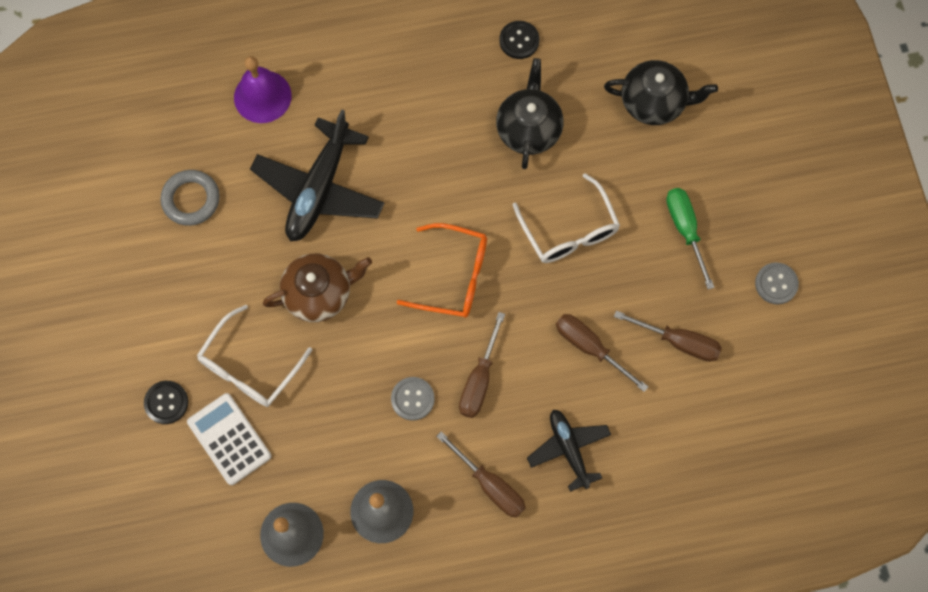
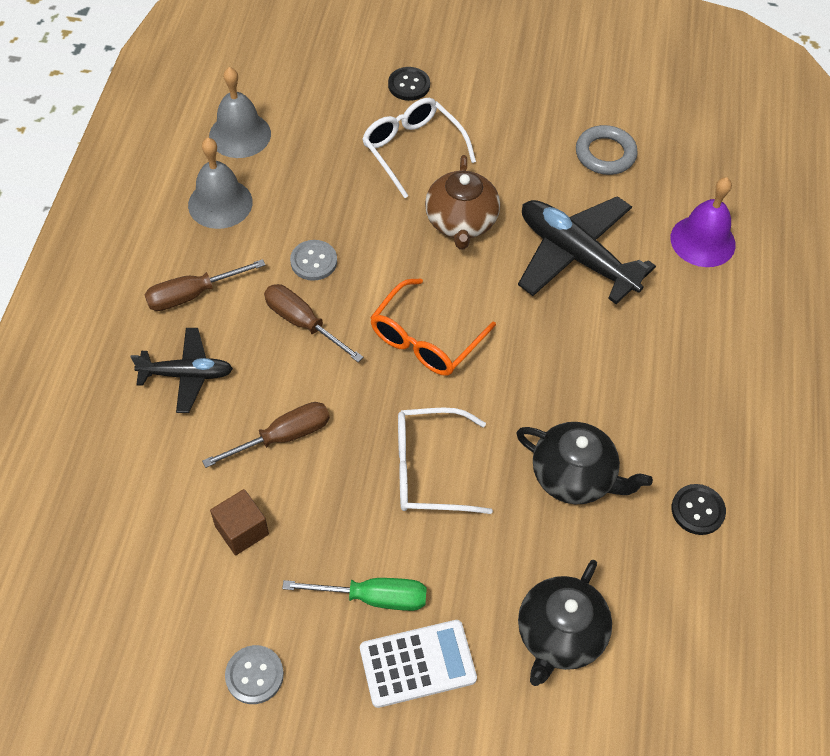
camera: 110 degrees right, 15 degrees down
(229, 439) = (351, 117): white calculator -> white calculator (417, 663)
(679, 342) = (242, 530): brown screwdriver -> brown cube

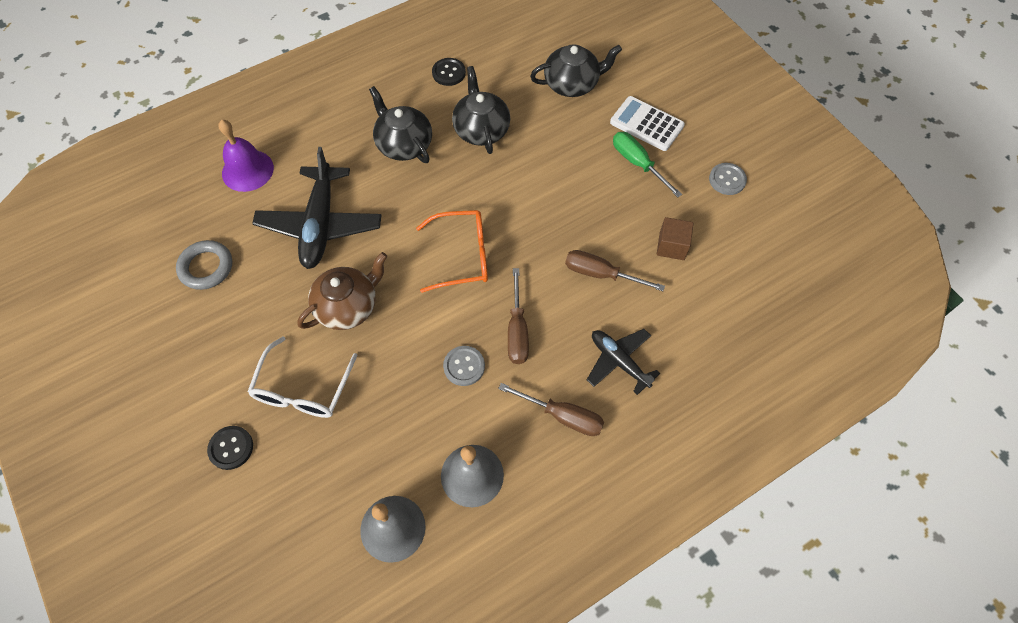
camera: 130 degrees left, 5 degrees up
(430, 469) = (544, 191): white glasses -> none
(619, 388) = (404, 144): none -> black teapot

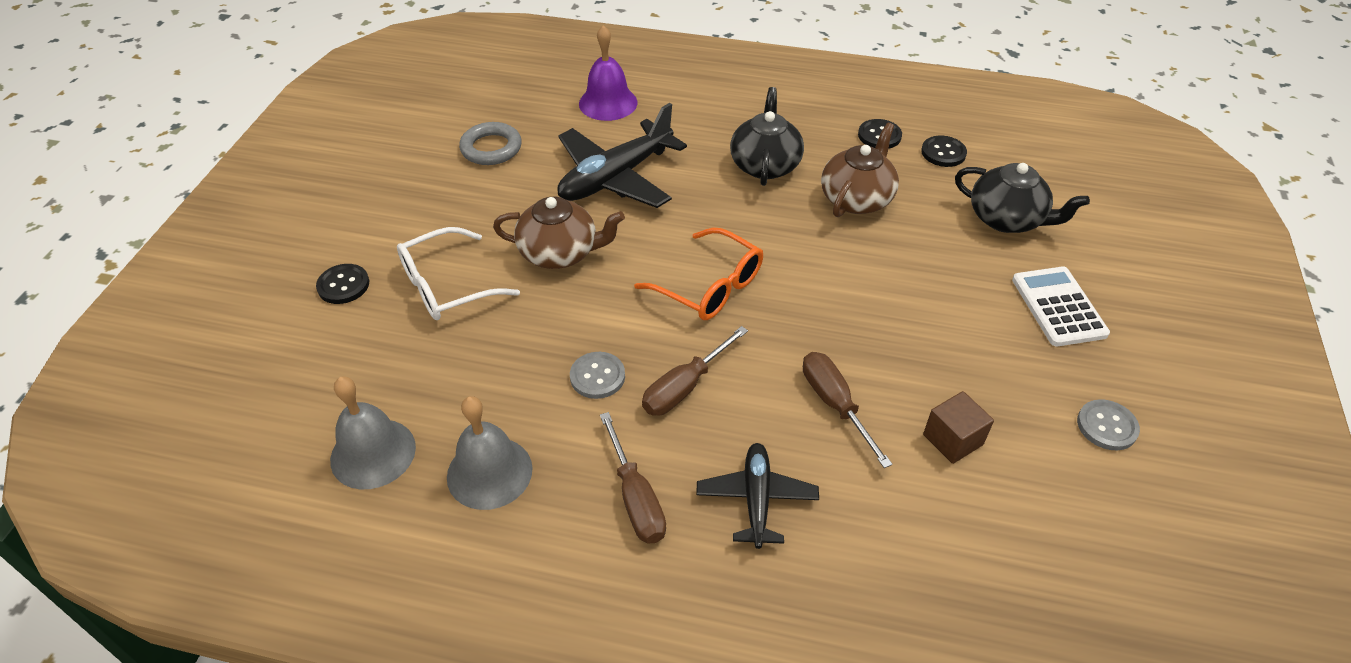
camera: 45 degrees right, 15 degrees down
(481, 130) = (857, 199): black teapot -> brown teapot
(496, 60) = (943, 153): none -> black button
(637, 163) = (1003, 335): green screwdriver -> none

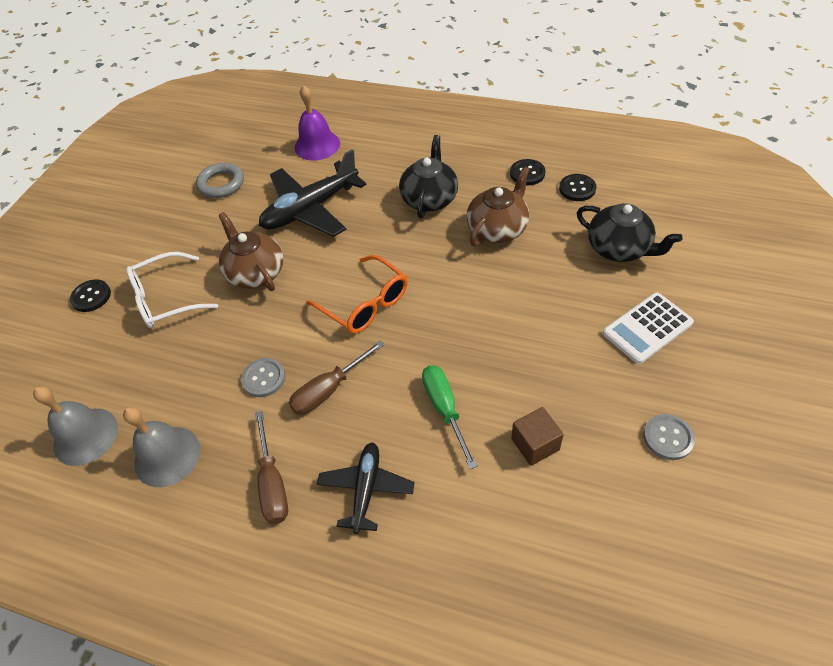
camera: 10 degrees right, 5 degrees up
(560, 253) = (255, 272): brown teapot -> brown teapot turned 135 degrees counterclockwise
(834, 404) = (444, 409): brown screwdriver -> green screwdriver
(1058, 307) = (647, 328): white calculator -> white calculator turned 120 degrees counterclockwise

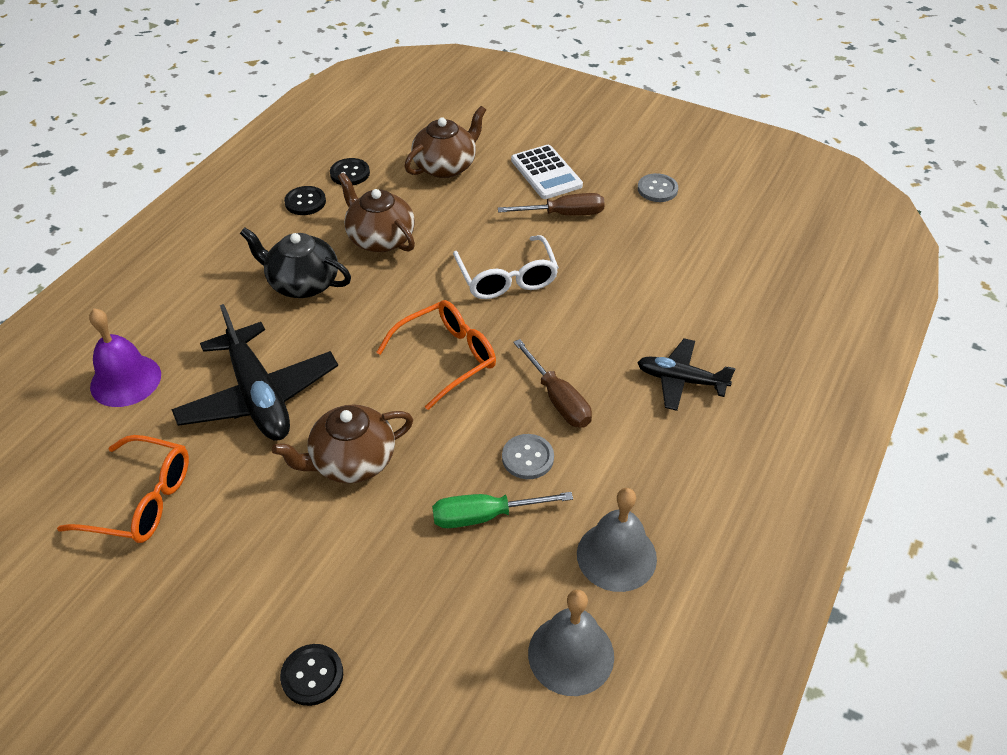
camera: 85 degrees left, 5 degrees down
(167, 299) = (358, 567): white glasses -> white glasses (507, 278)
(221, 184) = (140, 500): grey ring -> orange glasses
(273, 483) = (665, 454): brown screwdriver -> brown screwdriver (564, 214)
(444, 409) = (602, 313): green screwdriver -> green screwdriver (484, 516)
(535, 444) = (651, 262): brown cube -> none
(619, 248) = (446, 166): black teapot -> brown teapot

